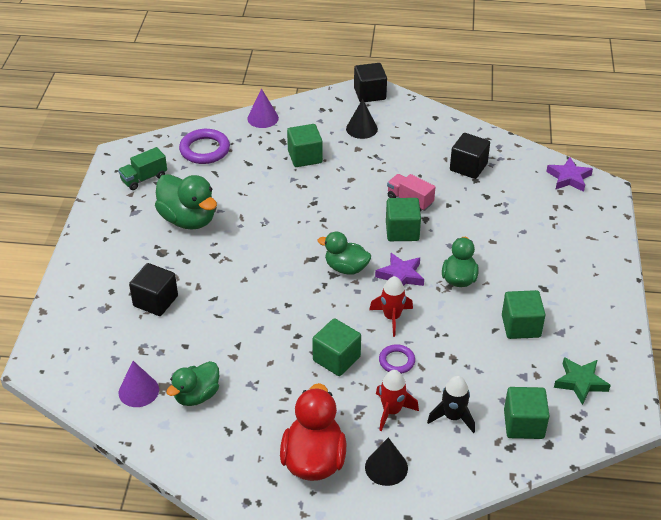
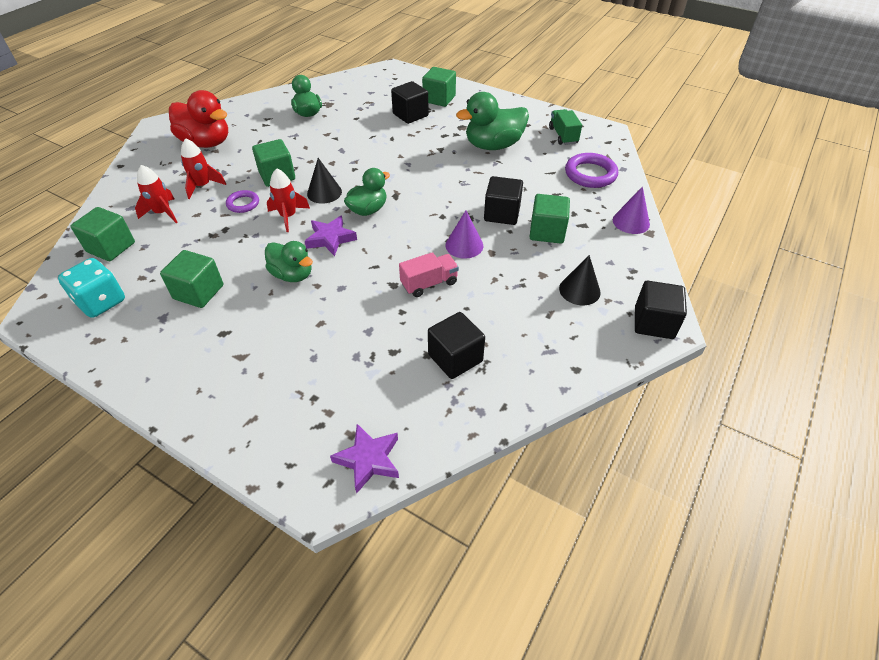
camera: 115 degrees right, 5 degrees up
(138, 391) = (334, 95): purple cone -> purple cone (464, 245)
(297, 186) = (502, 214): none -> black cube
(386, 467) = (164, 169): black cone -> black cone (324, 192)
(402, 231) = (387, 261): green cube -> green cube (439, 99)
(453, 417) = (163, 213): black rocket -> red rocket
(580, 382) = (101, 302): green star -> turquoise dice

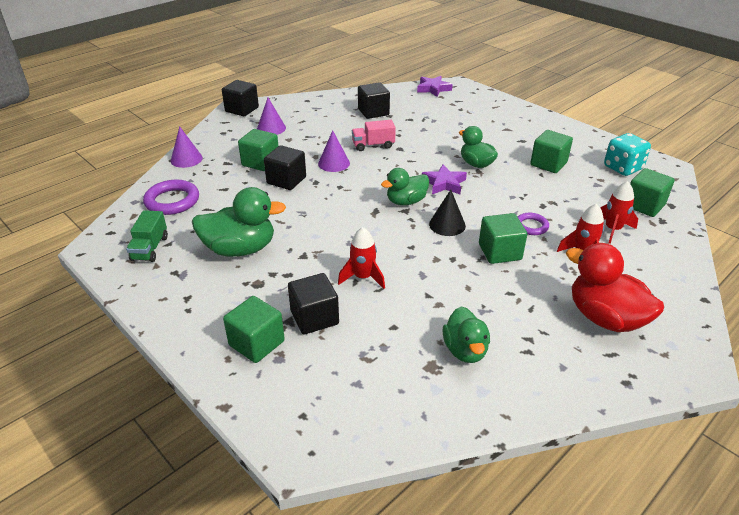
camera: 165 degrees left, 10 degrees down
(288, 216) = (483, 207): red rocket -> red rocket (363, 277)
(579, 290) = (271, 128): black cone -> purple cone

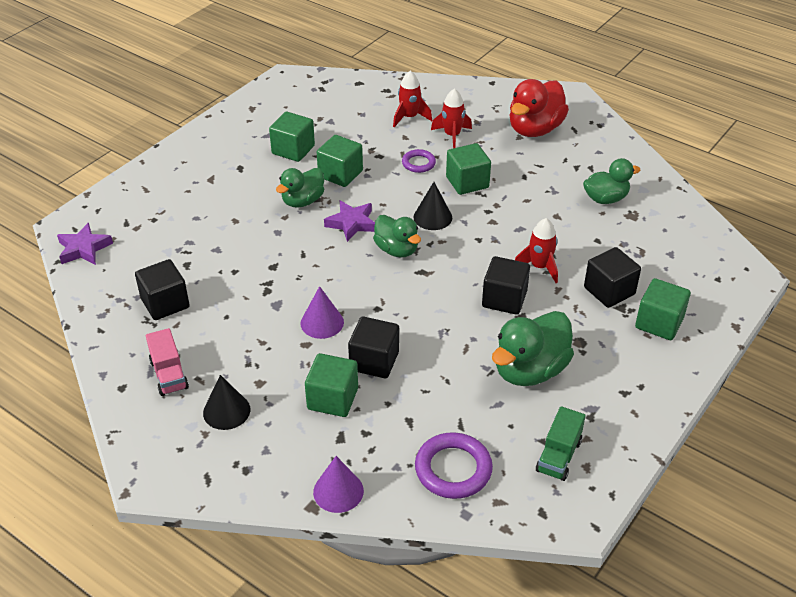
camera: 100 degrees left, 5 degrees up
(150, 248) = (558, 456): green truck -> green truck turned 120 degrees clockwise
(240, 249) = (529, 370): green duck -> green duck turned 120 degrees counterclockwise
(242, 109) = (159, 467): black cube -> black cube (504, 299)
(271, 128) = (226, 411): purple cone -> black cone
(373, 145) = (268, 291): pink truck -> pink truck (169, 374)
(622, 168) = (294, 103): turquoise dice -> none
(644, 205) = (363, 97): green cube -> green cube (340, 174)

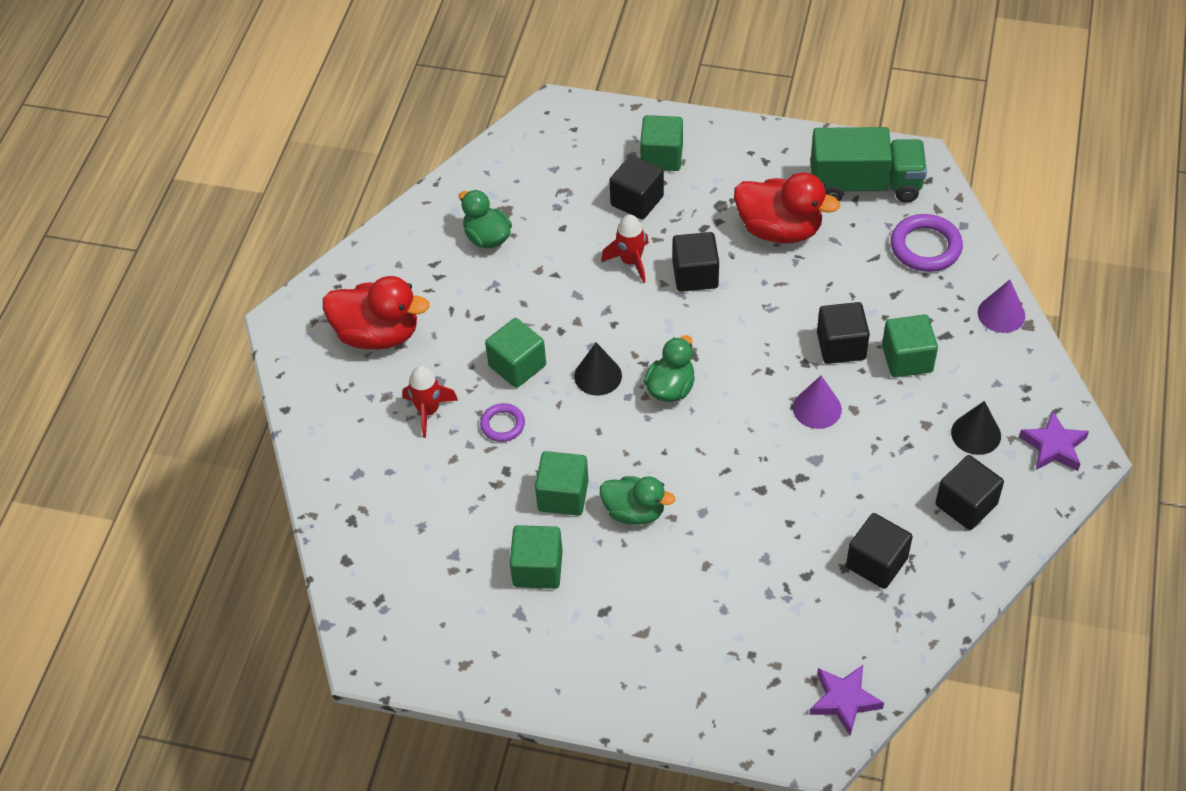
camera: 110 degrees left, 10 degrees up
(169, 374) = (966, 504): pink truck -> black cube
(352, 223) = (649, 446): purple star -> purple star (1053, 446)
(409, 117) = (407, 470): red rocket -> none
(529, 370) = (779, 230): green duck -> red duck
(558, 456) = (865, 185): green truck -> green truck, size x1.83

